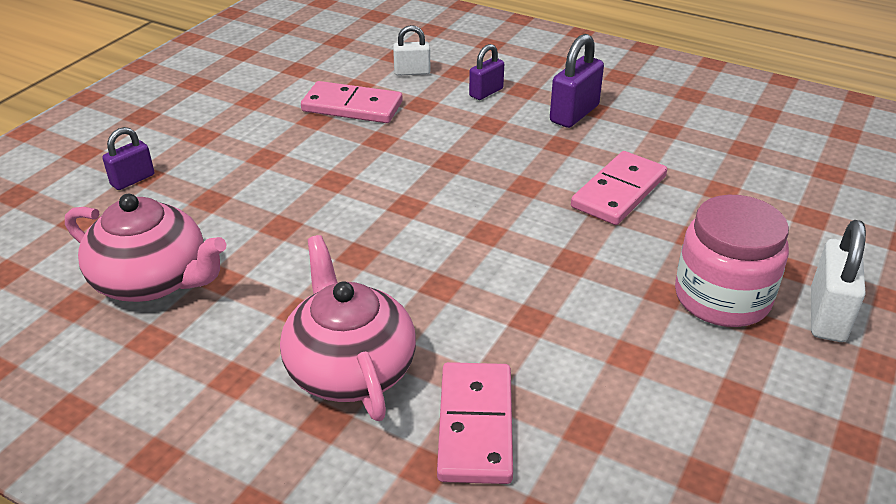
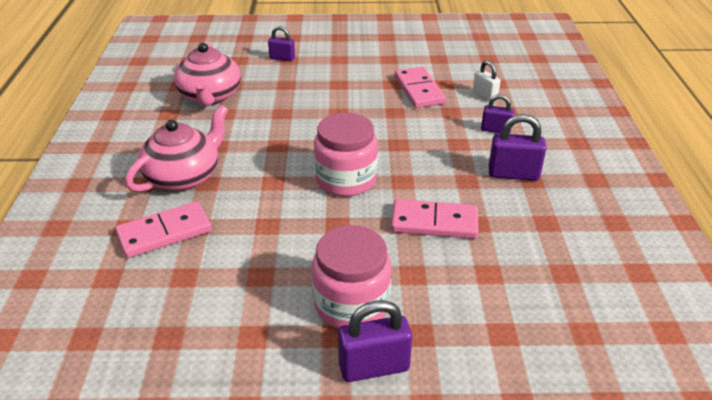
camera: 60 degrees right, 0 degrees up
(488, 224) = (346, 179): none -> pink jar
(827, 315) = (374, 367): white padlock -> purple padlock

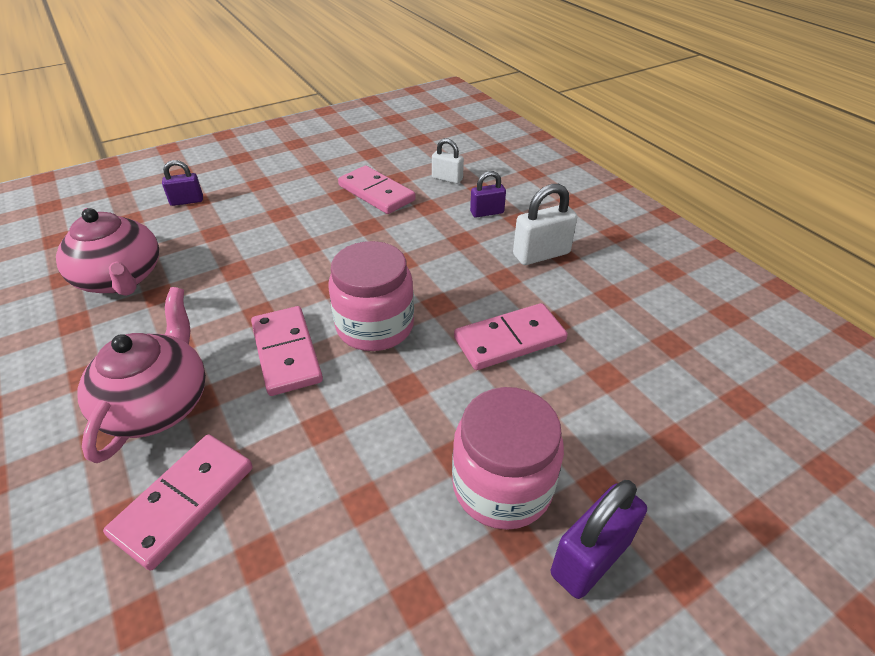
camera: 30 degrees left, 5 degrees up
(276, 175) = (286, 353): none -> pink domino
(513, 174) = (541, 254): purple padlock -> white padlock

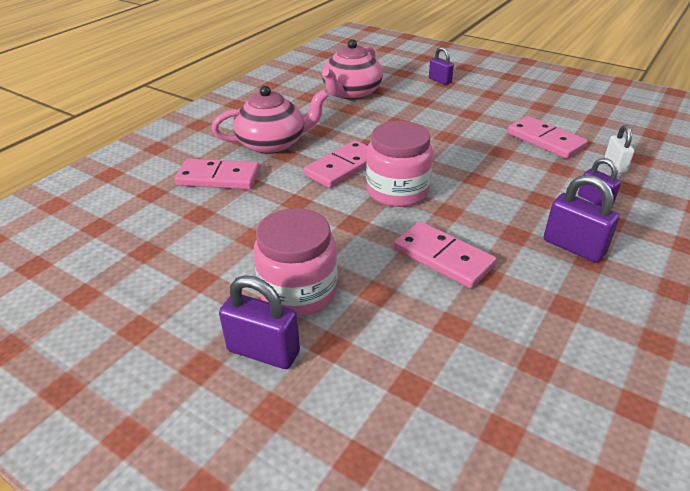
camera: 65 degrees right, 5 degrees down
(376, 193) = (545, 140): pink domino -> pink domino turned 60 degrees counterclockwise
(541, 254) = (573, 247): white padlock -> purple padlock

